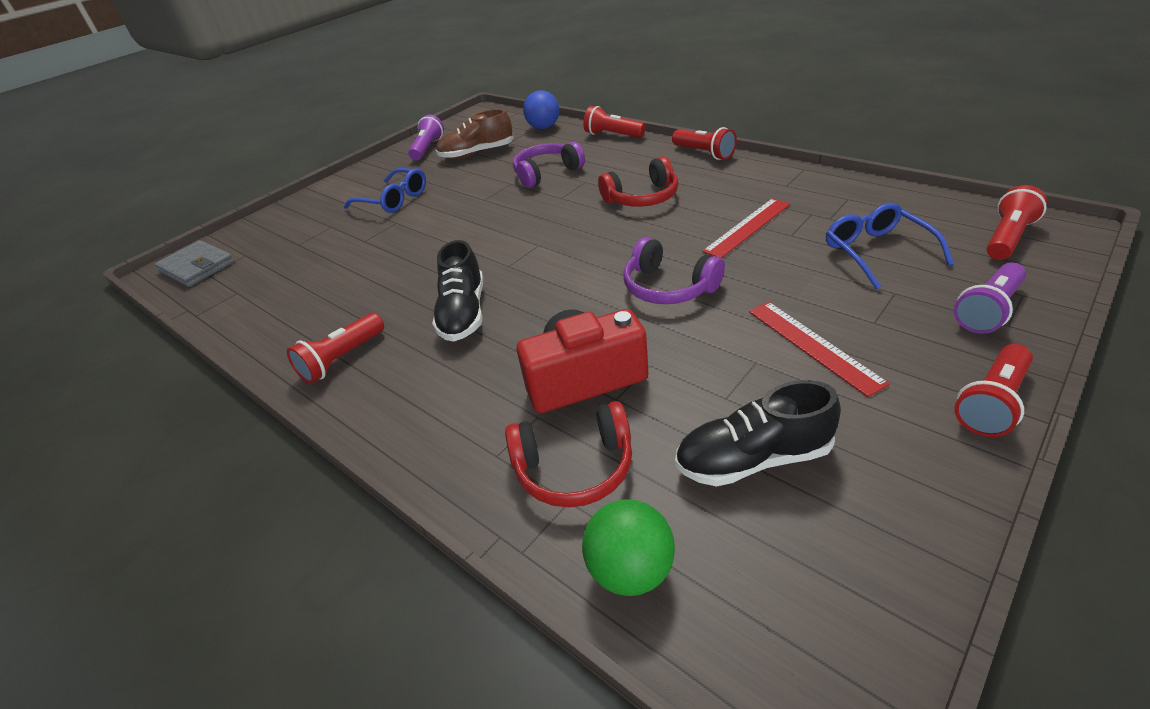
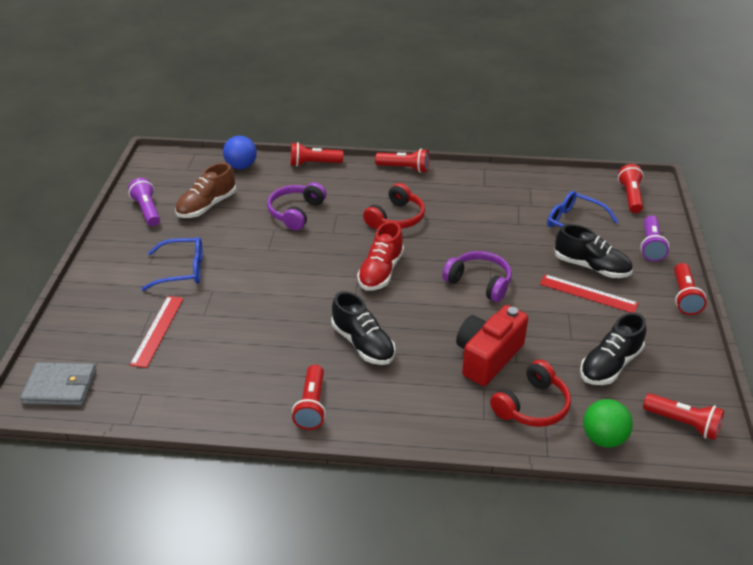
camera: 40 degrees left, 0 degrees up
(566, 246) = (381, 272): none -> red shoe
(668, 287) = (479, 282): purple headphones -> purple headphones turned 150 degrees counterclockwise
(747, 227) = (488, 225): red ruler -> red ruler (157, 330)
(800, 619) = (683, 423): none -> red flashlight
(852, 312) = (591, 267): none -> black shoe

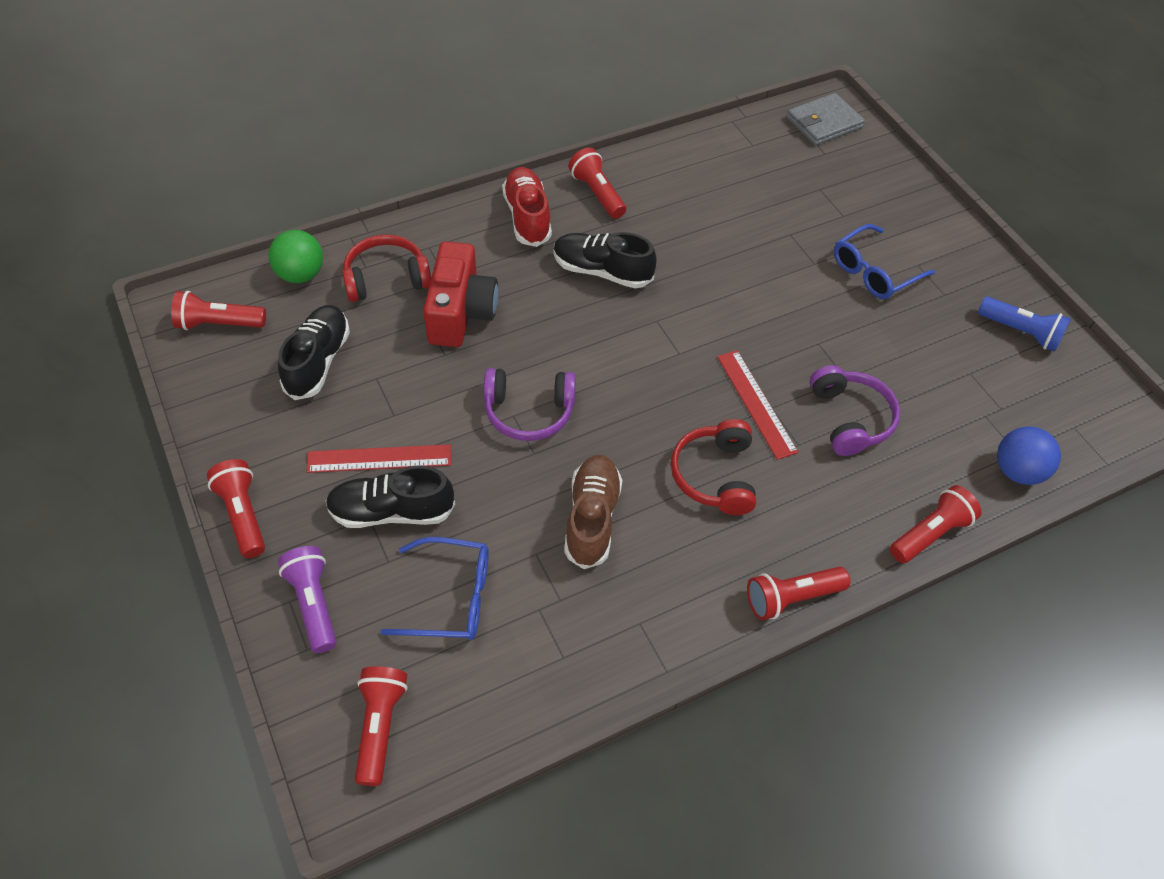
camera: 145 degrees right, 15 degrees up
(147, 210) = (1020, 332): purple flashlight -> blue flashlight
(157, 330) = (811, 200): red ruler -> red ruler (756, 403)
(207, 206) = (965, 374): brown shoe -> brown shoe (592, 518)
(381, 272) = (659, 372): red shoe -> red shoe (527, 217)
(532, 406) = (386, 278): red headphones -> red headphones turned 60 degrees clockwise
(630, 197) = (380, 726): red flashlight -> red flashlight turned 150 degrees counterclockwise

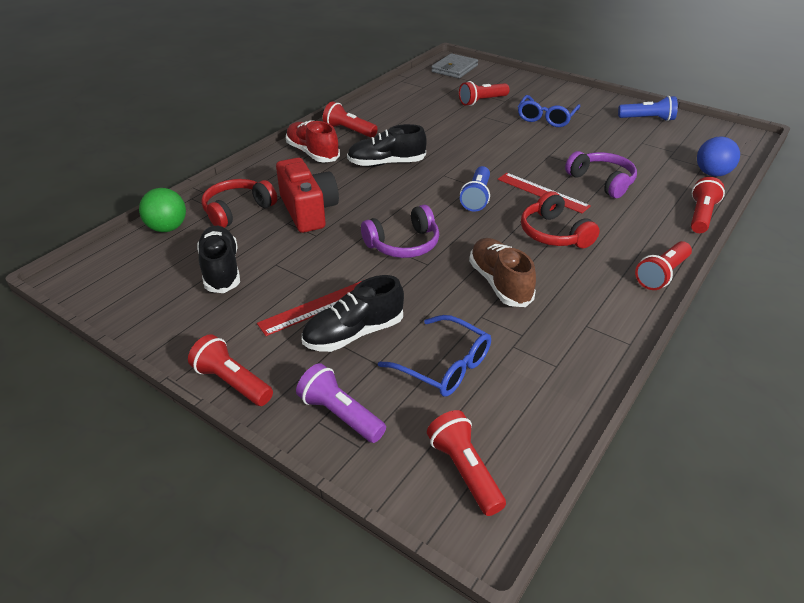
camera: 25 degrees left, 15 degrees down
(219, 324) = (119, 275): red flashlight -> red flashlight (482, 101)
(450, 597) = (444, 365): blue glasses -> blue glasses turned 60 degrees clockwise
(668, 375) = (476, 197): none -> blue flashlight

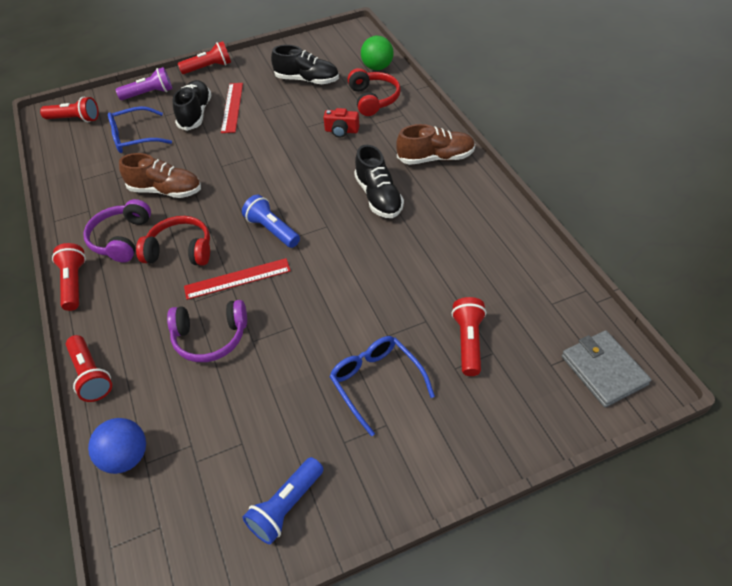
camera: 125 degrees right, 10 degrees up
(308, 211) = (341, 131): red camera -> red camera, size x0.53
(313, 153) = (435, 158): red shoe -> brown shoe
(349, 131) = (466, 195): red flashlight -> none
(386, 163) = (378, 197): black shoe -> black shoe turned 135 degrees clockwise
(403, 244) = (253, 163): purple headphones -> purple headphones (121, 239)

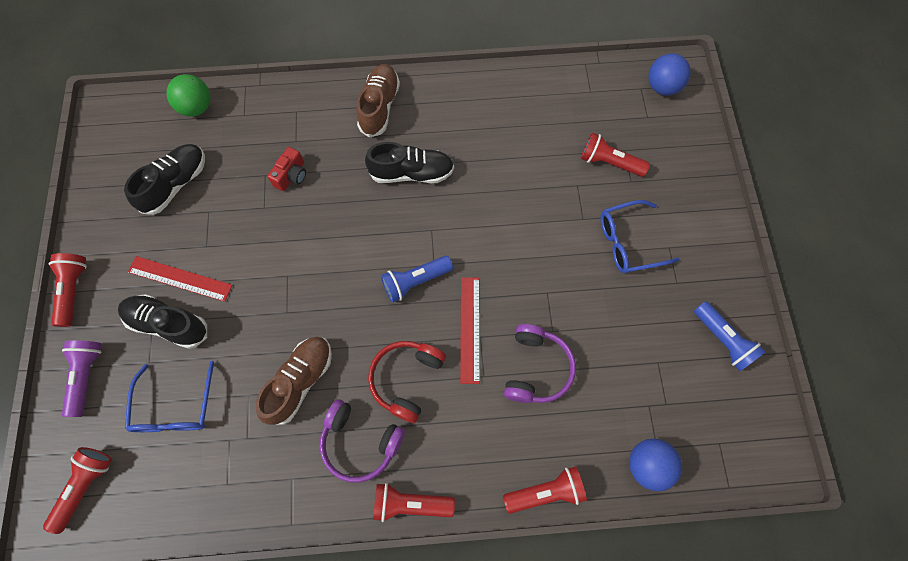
camera: 75 degrees left, 20 degrees up
(373, 99) = (253, 129): red headphones -> none
(603, 370) = (662, 87): grey wallet -> blue ball

